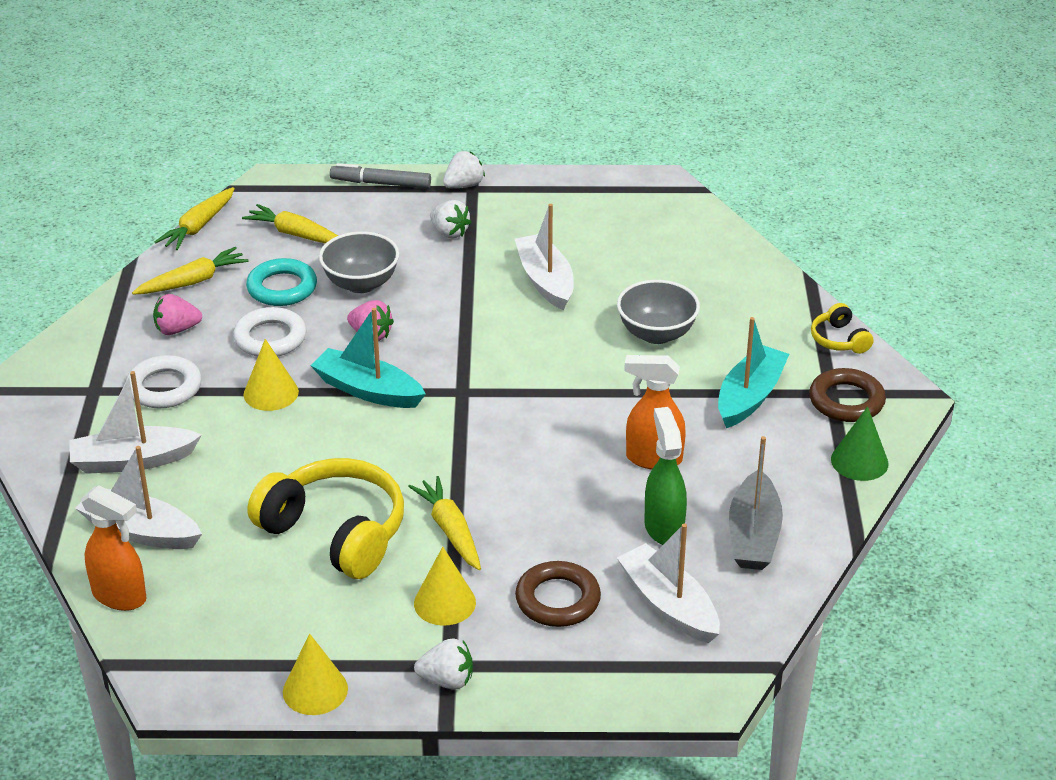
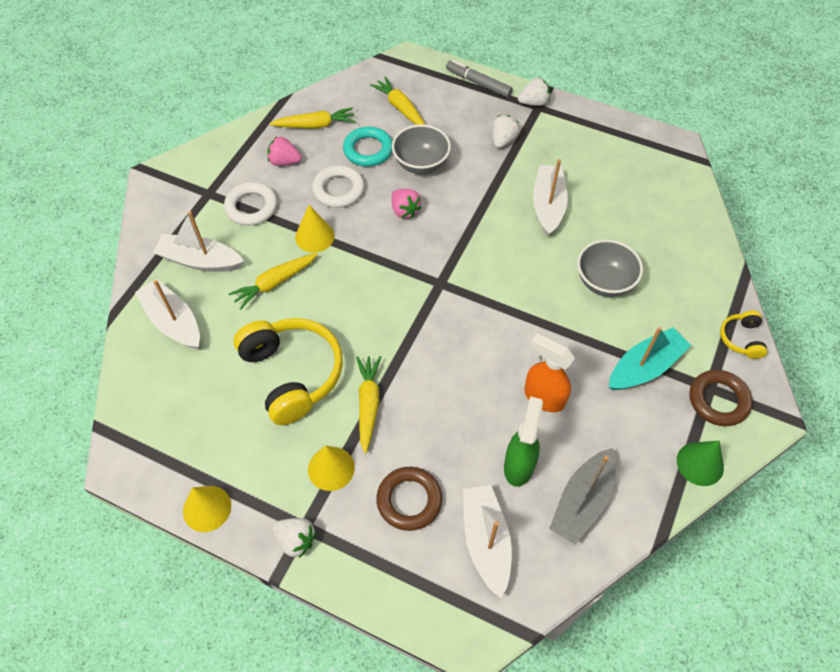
camera: 25 degrees right, 20 degrees up
(120, 596) = (132, 371): orange spray bottle -> none
(198, 227) = (342, 81): yellow carrot -> yellow carrot (275, 283)
(368, 390) = (378, 258): turquoise boat -> none
(449, 232) = (503, 140): white strawberry -> white strawberry turned 135 degrees counterclockwise

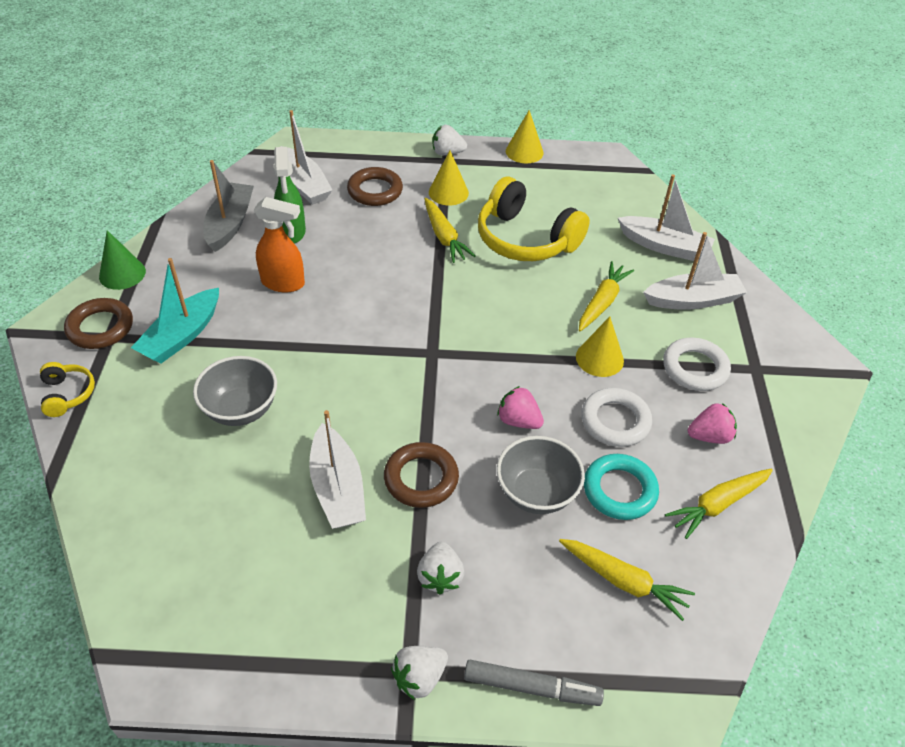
camera: 155 degrees right, 10 degrees down
(490, 195) = (421, 478): none -> brown ring

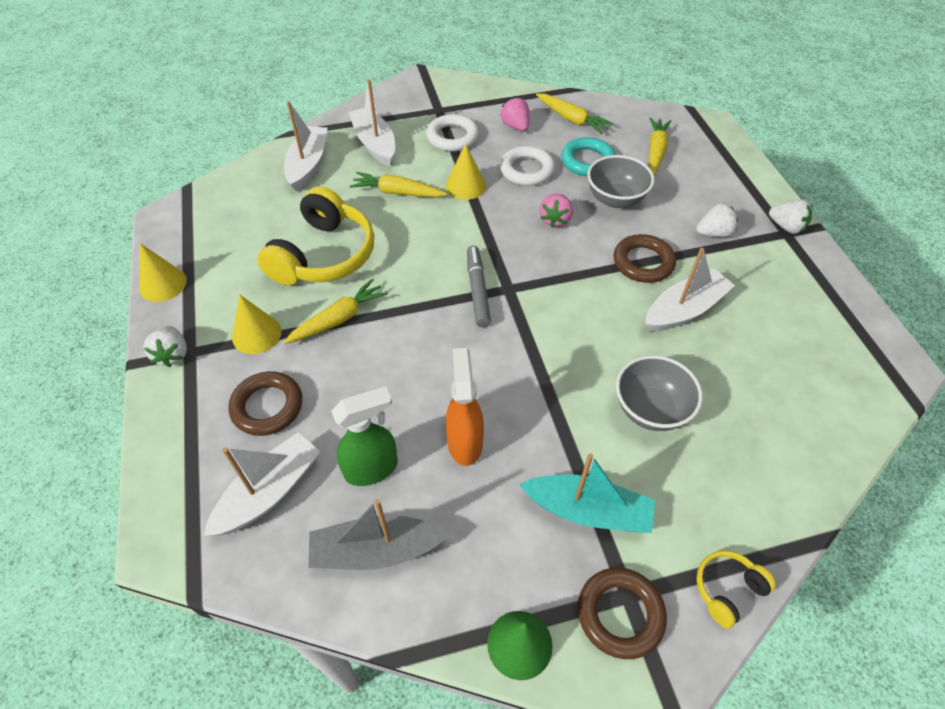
camera: 105 degrees left, 5 degrees up
(531, 687) = (752, 179): grey marker -> grey marker (477, 290)

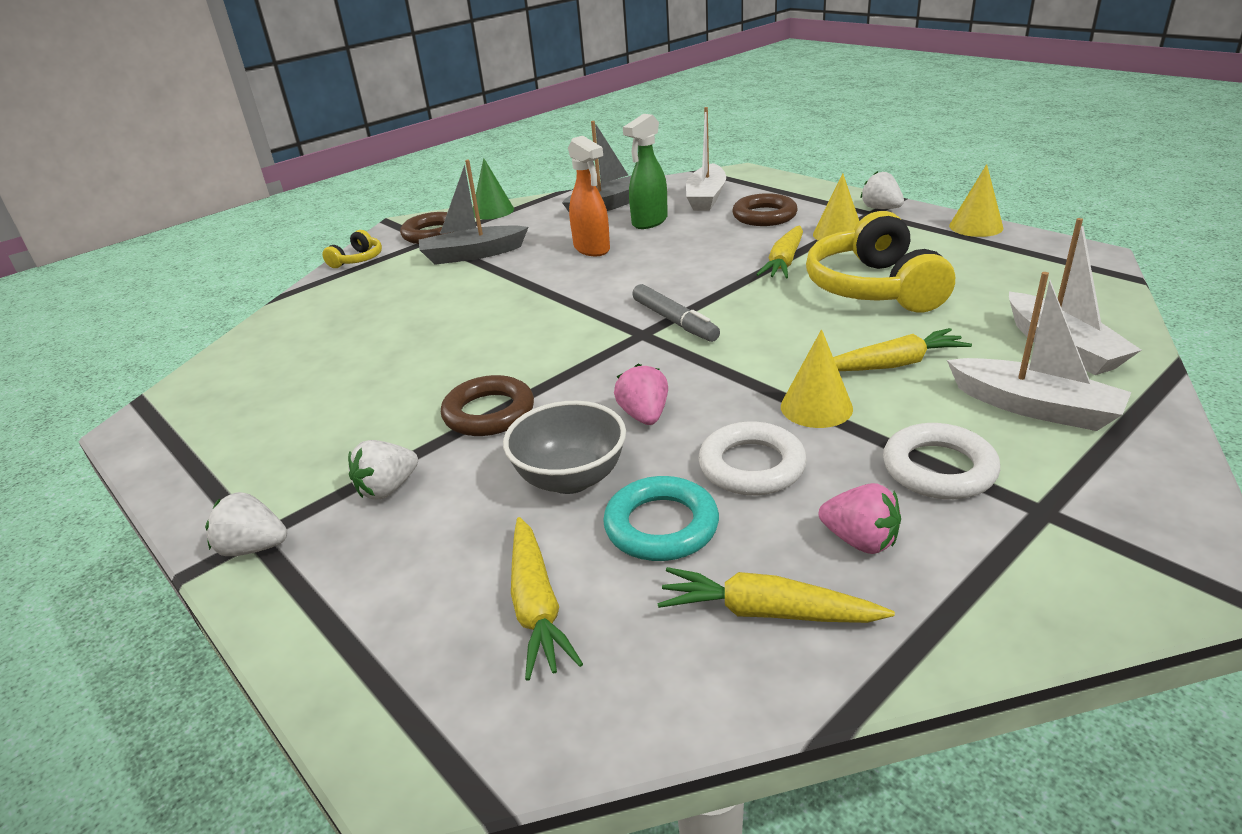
camera: 155 degrees right, 20 degrees down
(588, 511) = (472, 254): turquoise boat -> grey boat
(650, 410) = (438, 309): grey bowl -> none
(684, 310) = (418, 386): white boat -> none

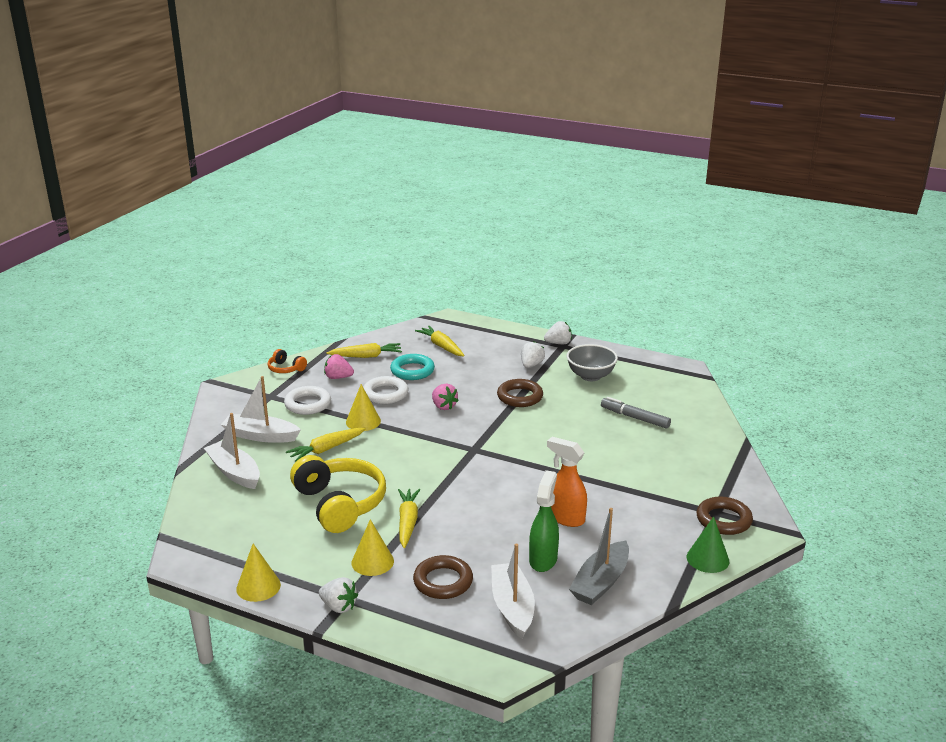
camera: 155 degrees right, 5 degrees down
(357, 260) = (744, 482): yellow headphones -> none
(472, 254) = (657, 500): grey boat -> none
(570, 478) = (458, 379): grey bowl -> grey bowl (590, 376)
(674, 321) = (460, 460): grey marker -> grey marker (635, 418)
(1021, 610) = (286, 369): none -> orange headphones

